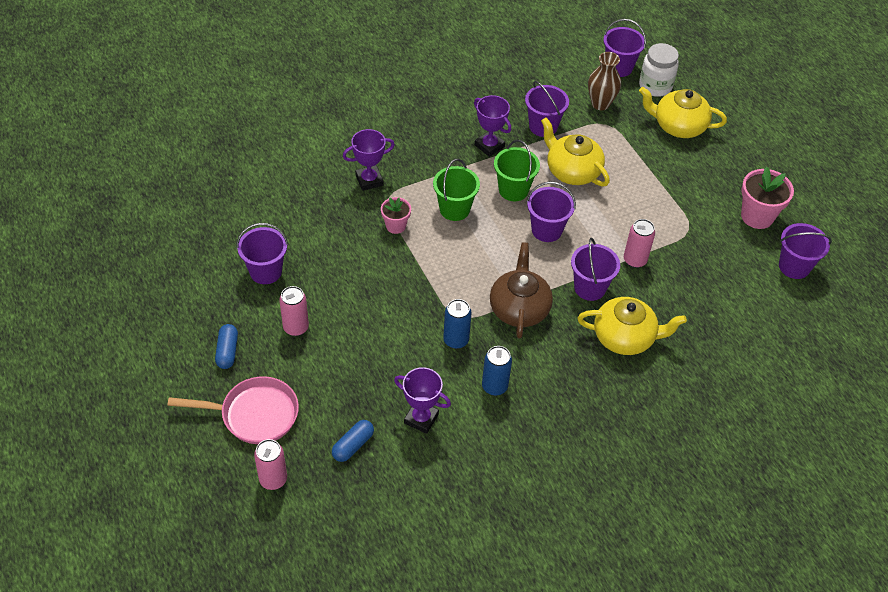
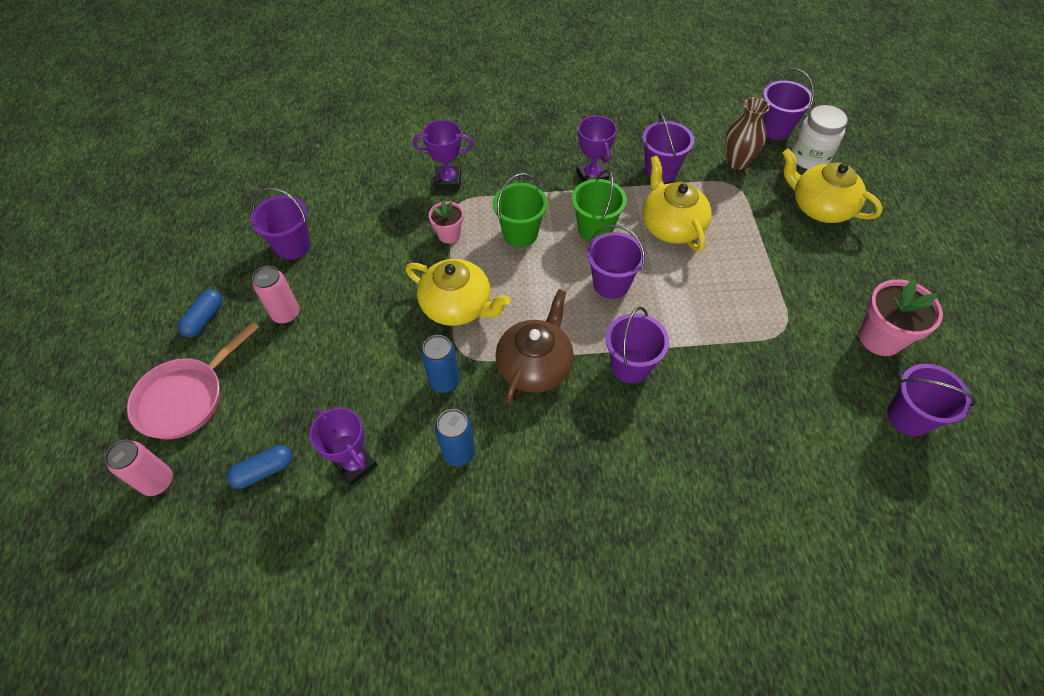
camera: 25 degrees right, 5 degrees up
(254, 414) = (186, 398): pink pan -> pink pan turned 105 degrees clockwise
(625, 337) = (645, 442): yellow teapot -> yellow teapot (458, 306)
(635, 260) = (700, 348): pink can -> none

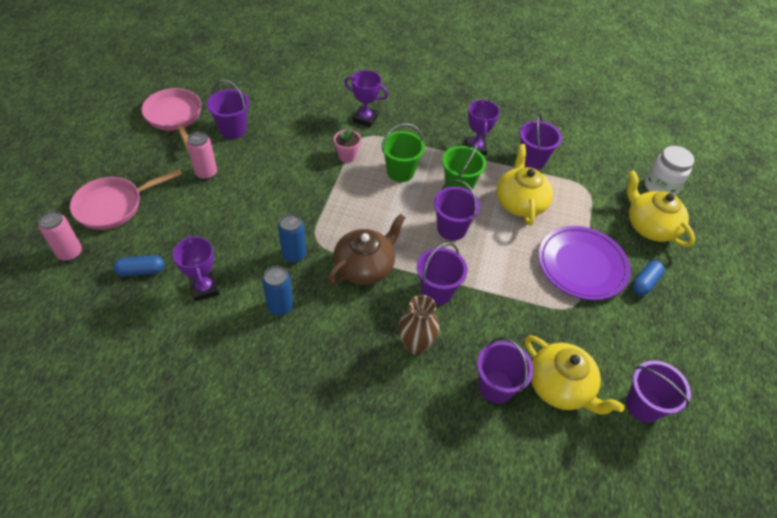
camera: 15 degrees right, 5 degrees down
(204, 319) = (150, 158): blue capsule -> blue capsule (644, 282)
(210, 254) = (175, 117): none -> pink pan
(458, 306) = (329, 207): yellow teapot -> yellow teapot (560, 386)
(737, 162) = (597, 172): brown vase -> brown vase (415, 344)
(771, 277) = (582, 265): none -> purple plate
(775, 129) = (642, 157): purple bucket -> purple bucket (496, 386)
(880, 338) = (650, 339): pink flower pot -> none

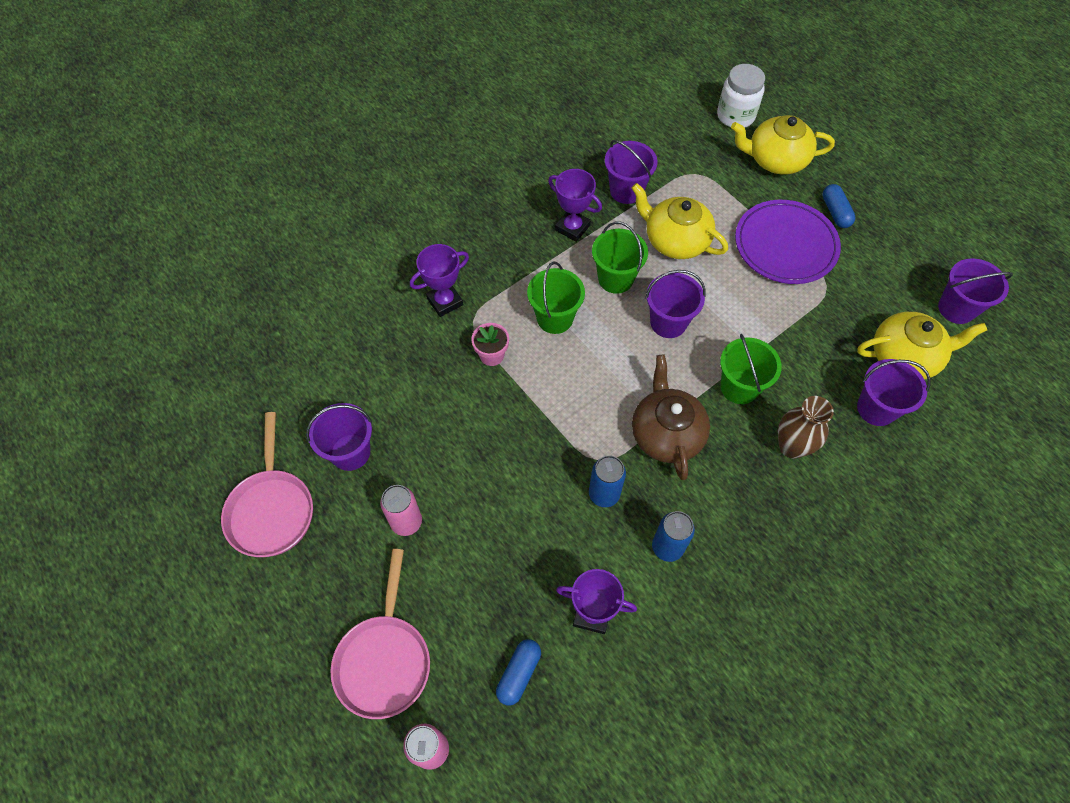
camera: 50 degrees left, 10 degrees up
(175, 117) = (271, 509): pink pan -> pink pan turned 105 degrees counterclockwise
(437, 291) = (739, 387): purple bucket -> green bucket

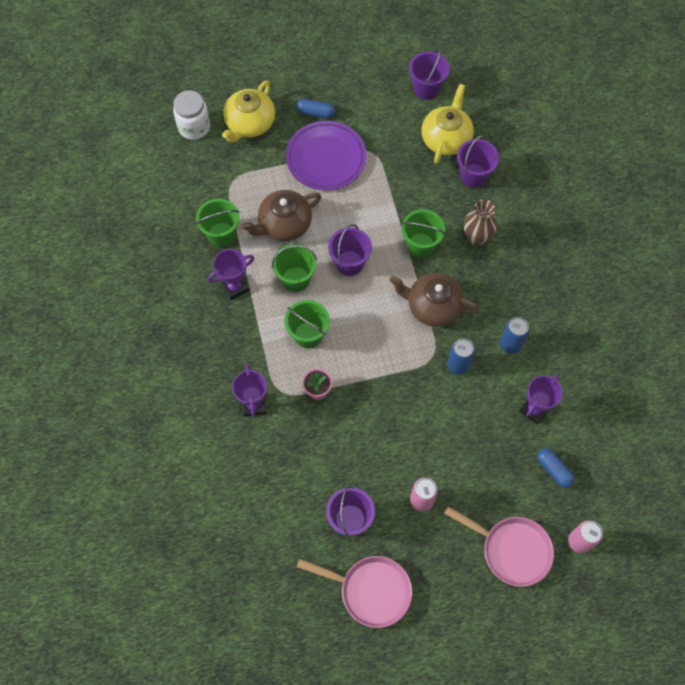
camera: 65 degrees left, 5 degrees up
(626, 190) = (221, 234): purple bucket -> green bucket
(675, 240) = (284, 224): yellow teapot -> brown teapot

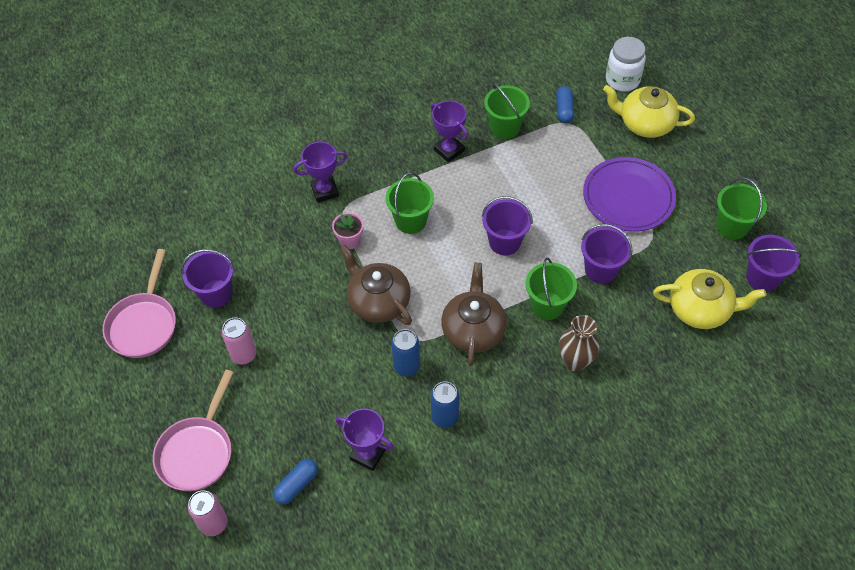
camera: 80 degrees right, 10 degrees down
(284, 224) = (533, 176): brown teapot -> brown teapot (378, 301)
(295, 279) = (472, 198): green bucket -> green bucket (732, 226)
(315, 113) = (682, 177): blue capsule -> blue capsule (564, 110)
(473, 175) = (659, 346): purple bucket -> purple bucket (601, 270)

